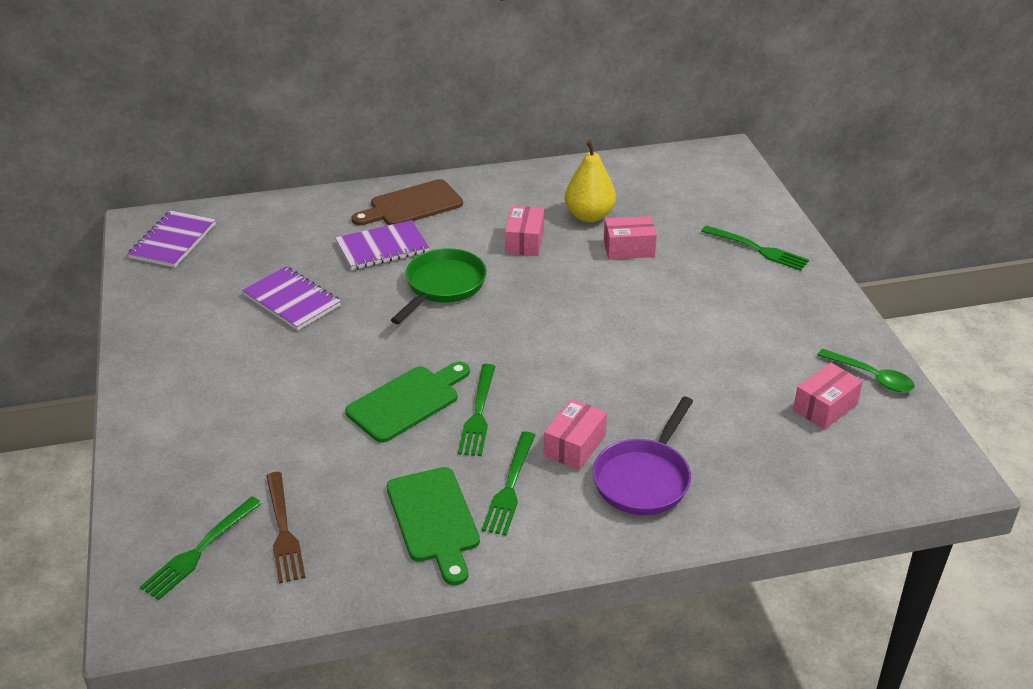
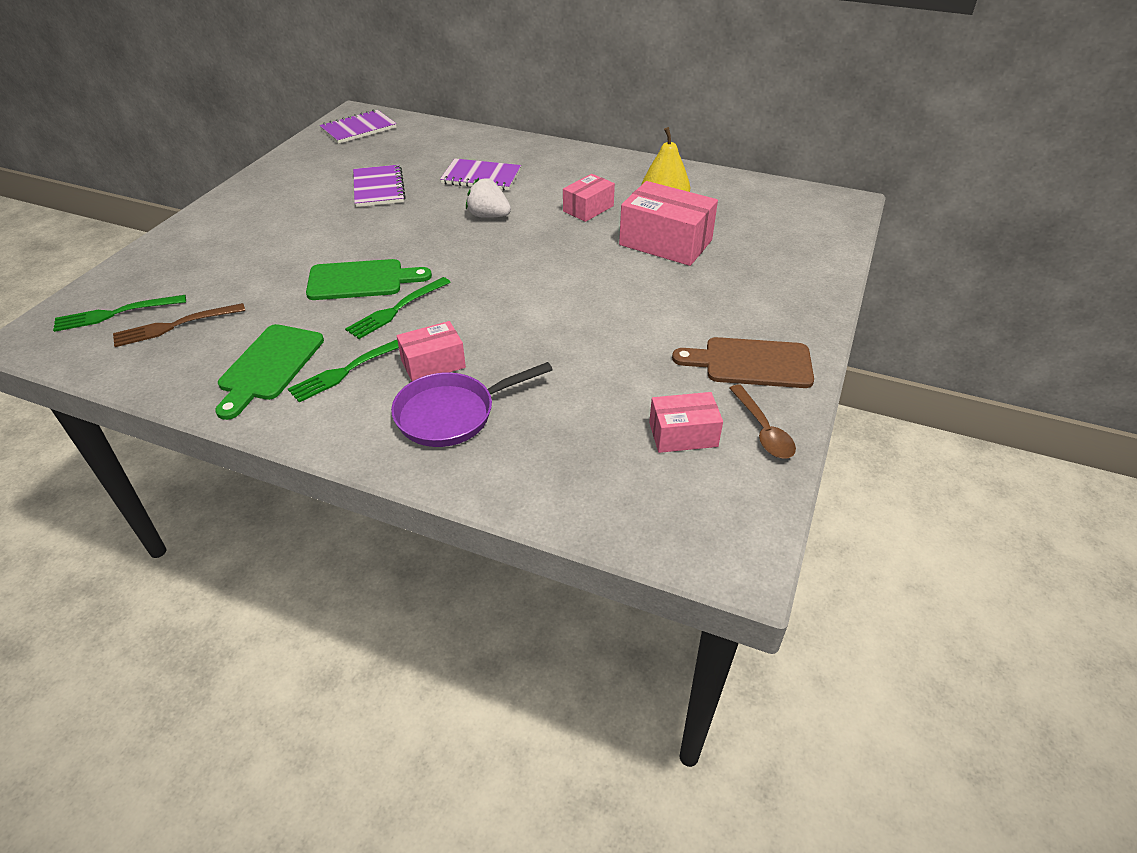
camera: 35 degrees right, 5 degrees up
(283, 531) = (174, 326): brown fork -> brown fork turned 45 degrees clockwise
(412, 205) = (538, 158): brown cutting board -> brown cutting board (751, 363)
(443, 286) = (488, 216): green pan -> white strawberry
(629, 248) = (665, 242): pink box -> pink box, size x1.70
(758, 249) = (782, 284): green fork -> none
(871, 376) = (763, 430): green spoon -> brown spoon

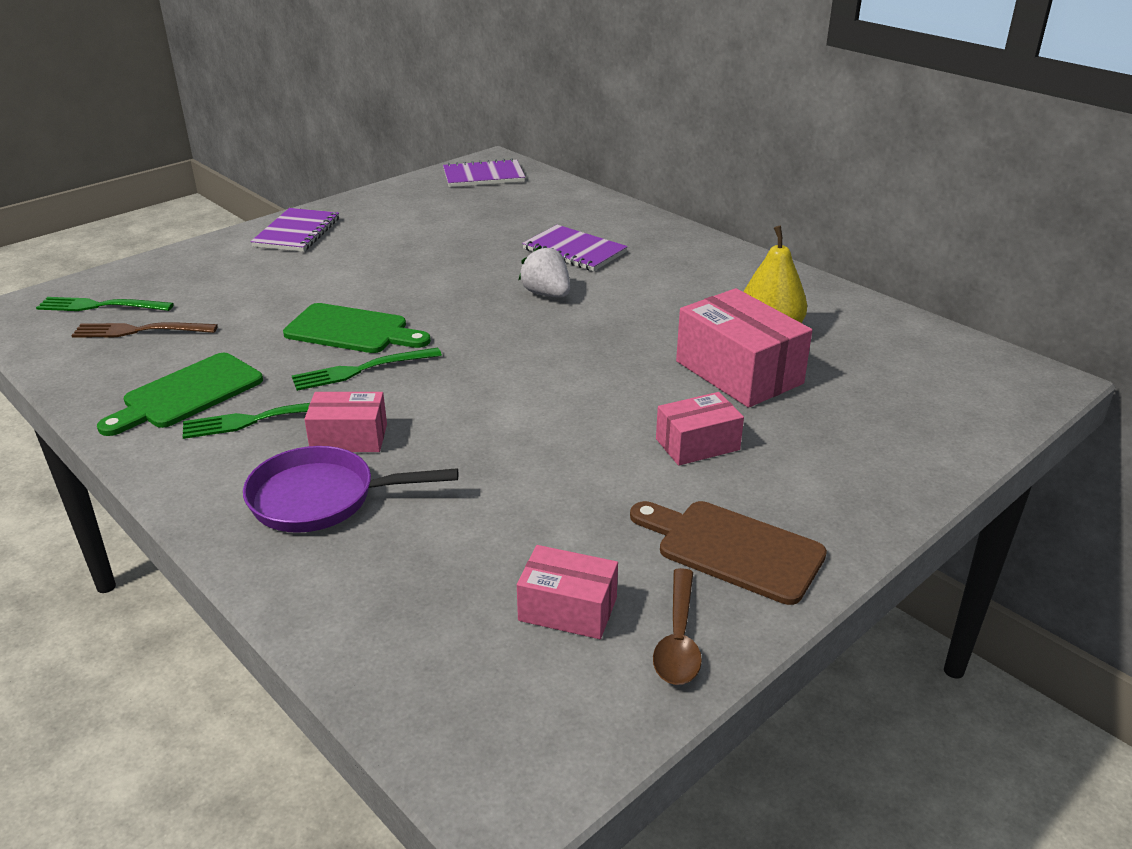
camera: 25 degrees right, 10 degrees down
(378, 188) = (452, 240): purple notebook -> purple notebook (297, 232)
(588, 208) = (672, 311): pink box -> pink box (697, 444)

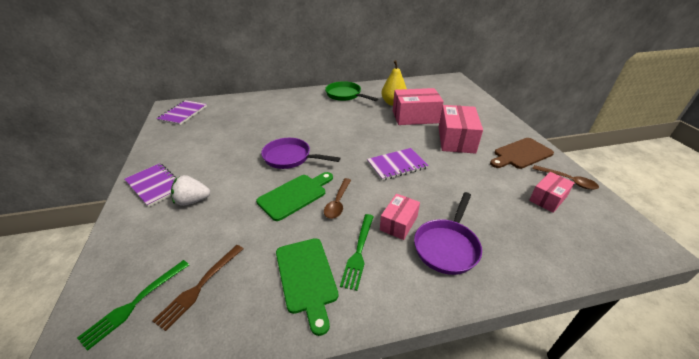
camera: 60 degrees left, 5 degrees up
(361, 370) = (338, 203): green fork -> brown spoon
(446, 294) = (290, 157): none -> purple pan
(547, 294) = (319, 134): white strawberry -> white strawberry (192, 201)
(574, 251) = (289, 116): purple notebook -> purple notebook (397, 165)
(697, 444) = (456, 139): pink box -> pink box, size x1.70
(729, 273) = (345, 95): none -> green pan

